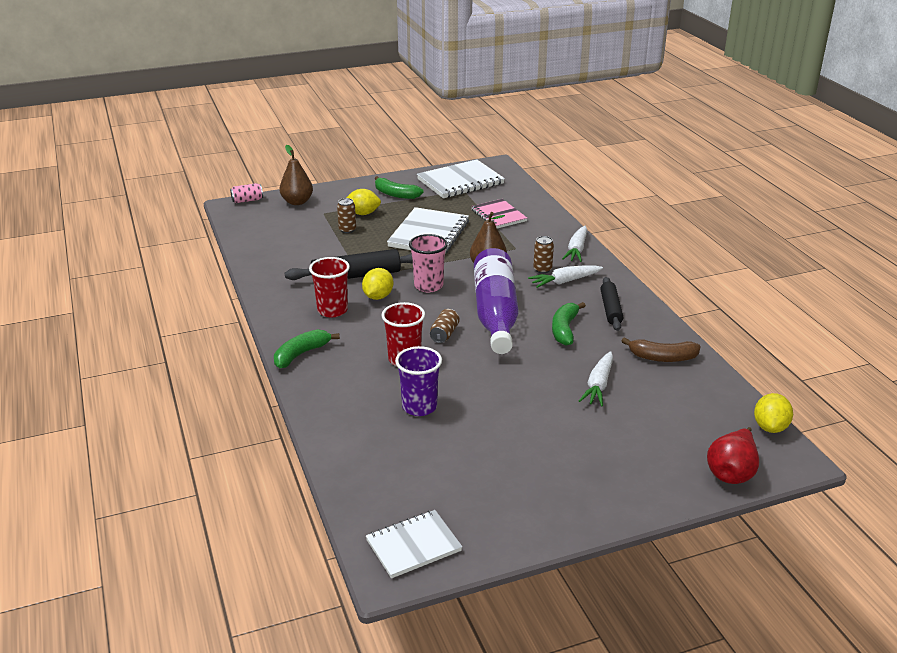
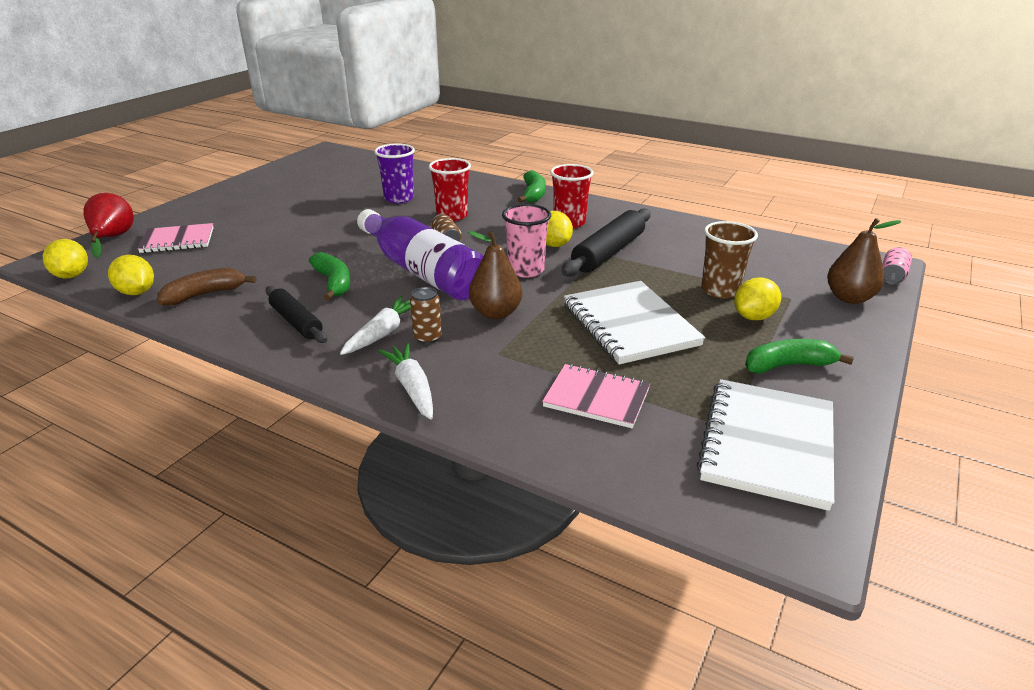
camera: 140 degrees right, 0 degrees up
(347, 230) = (720, 290): brown can -> brown cup
(413, 545) = (324, 158): white notebook -> none
(598, 385) = (262, 253): white carrot -> none
(667, 437) = (178, 240): none -> pink notebook
(714, 382) = (137, 292): none -> yellow lemon

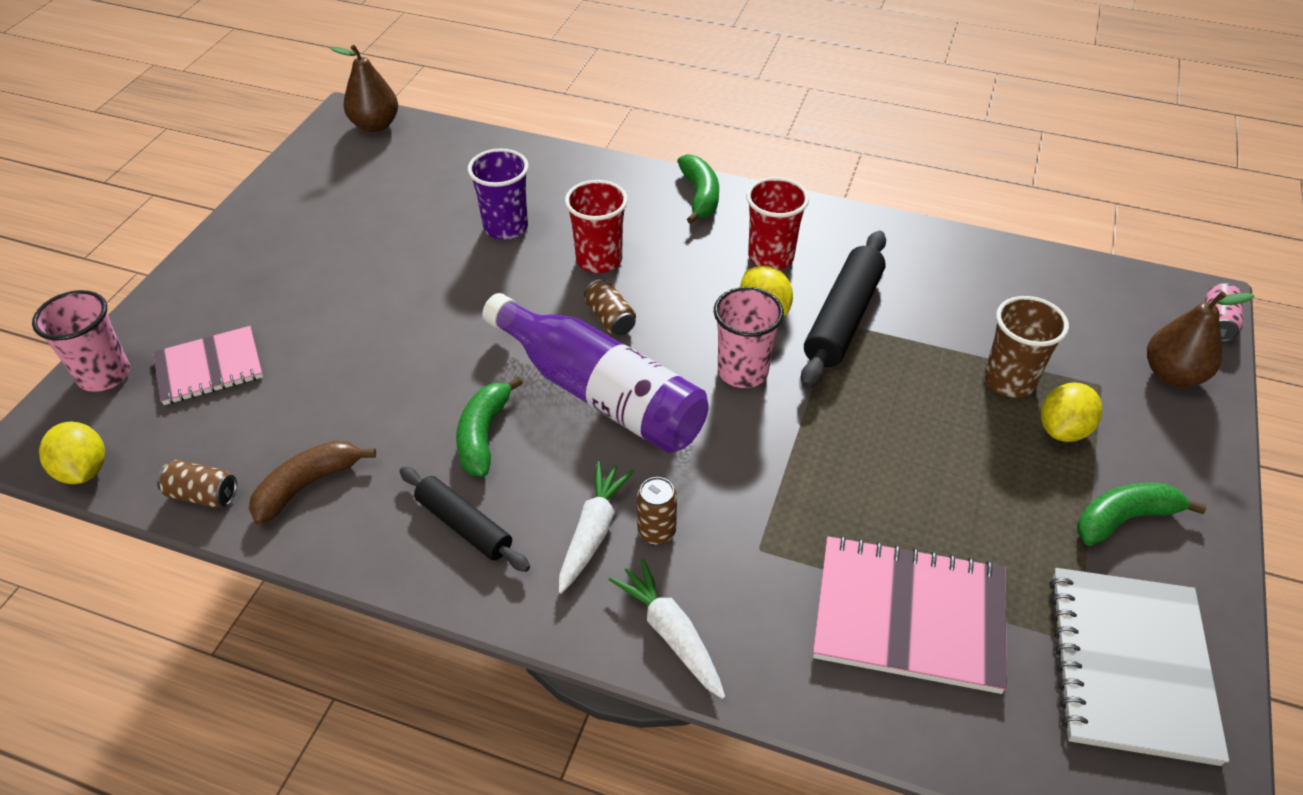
camera: 10 degrees left, 15 degrees up
(113, 238) = (104, 375): red pear -> pink cup
(137, 292) = (203, 495): yellow lemon -> brown can
(333, 283) = (483, 435): green banana -> green banana turned 135 degrees counterclockwise
(496, 313) = (730, 468): brown pear -> brown pear (375, 125)
(596, 398) = (909, 615): pink notebook -> pink notebook, size x1.56
(629, 325) = (911, 468): white notebook -> none

